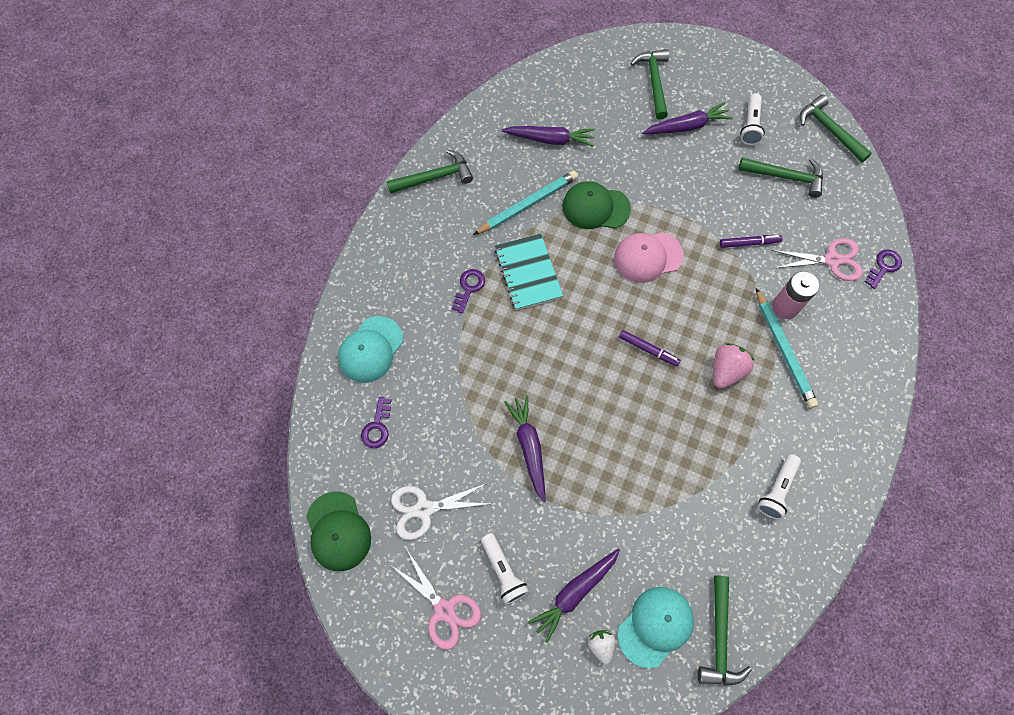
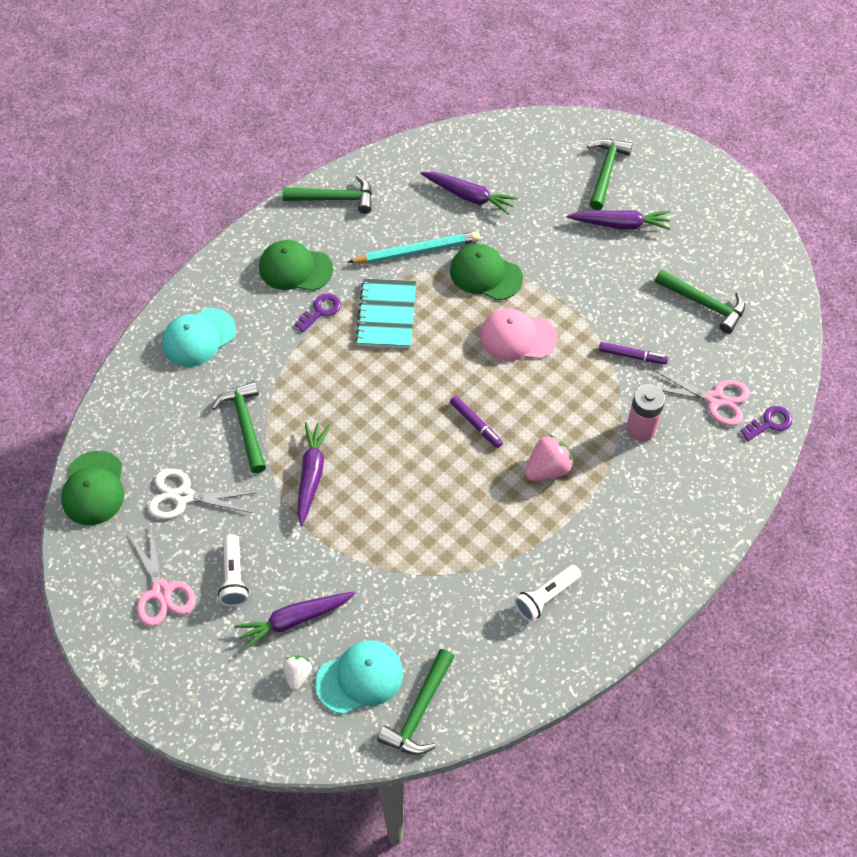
camera: 20 degrees right, 10 degrees down
(377, 427) = (173, 409): purple key -> none
(428, 255) = (295, 268): none -> green cap
(750, 125) = (690, 243): white flashlight -> none
(784, 350) = (619, 469): turquoise pencil -> none
(829, 130) = (776, 272): green hammer -> green hammer (245, 425)

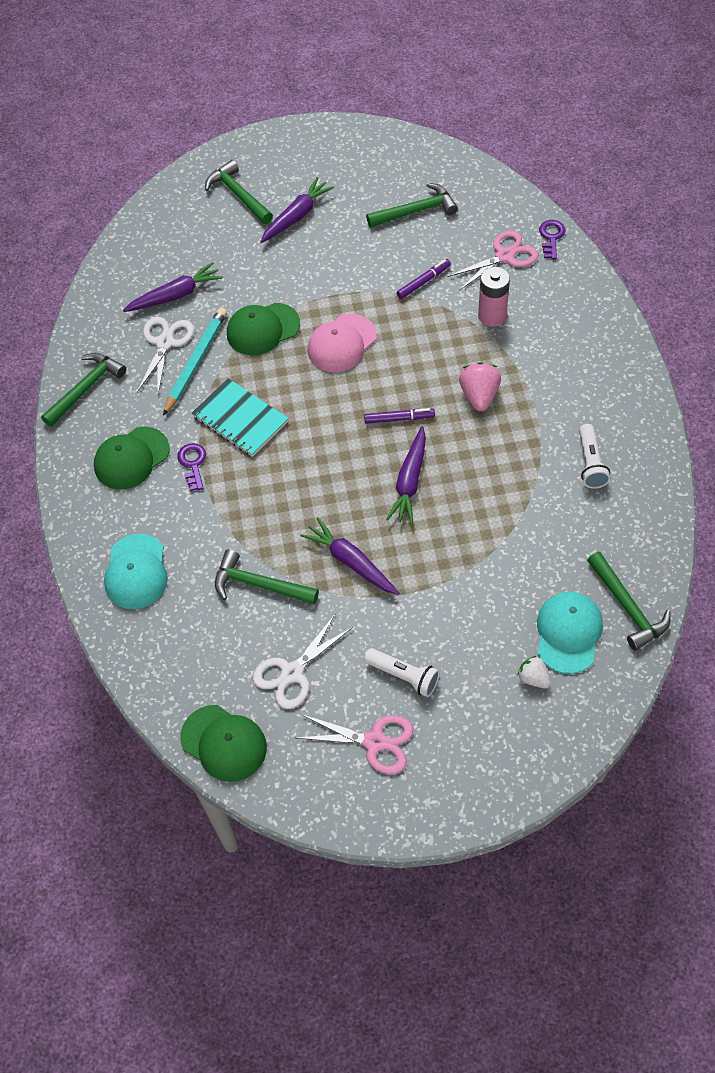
camera: 50 degrees left, 0 degrees up
(294, 620) = (480, 652): purple carrot -> purple carrot (409, 481)
(418, 219) = (165, 342): none -> white scissors

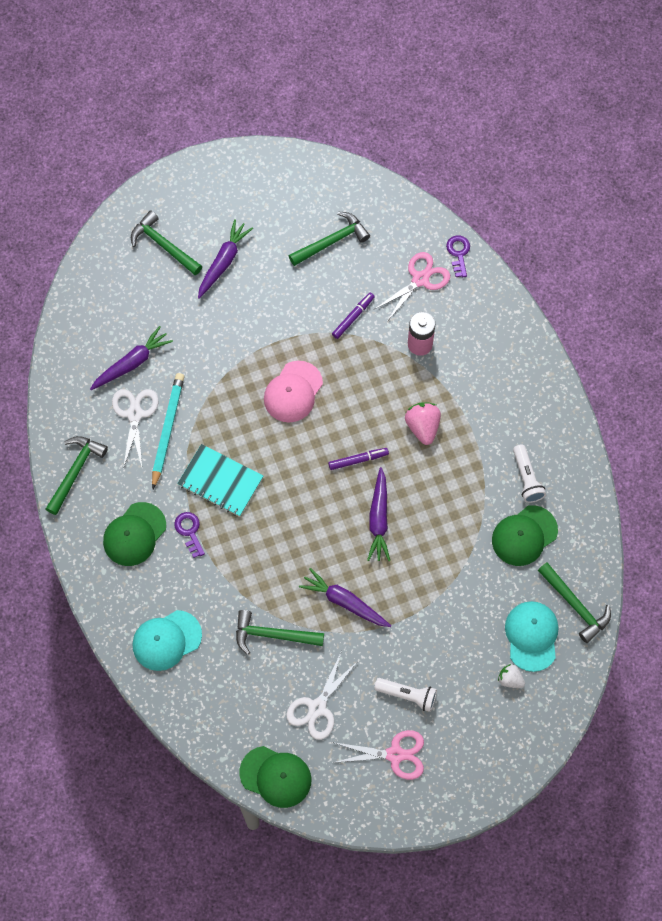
camera: 15 degrees left, 10 degrees up
(136, 572) = (166, 640): turquoise cap -> turquoise cap turned 75 degrees clockwise
(262, 329) = (219, 387): green cap -> green cap (524, 536)

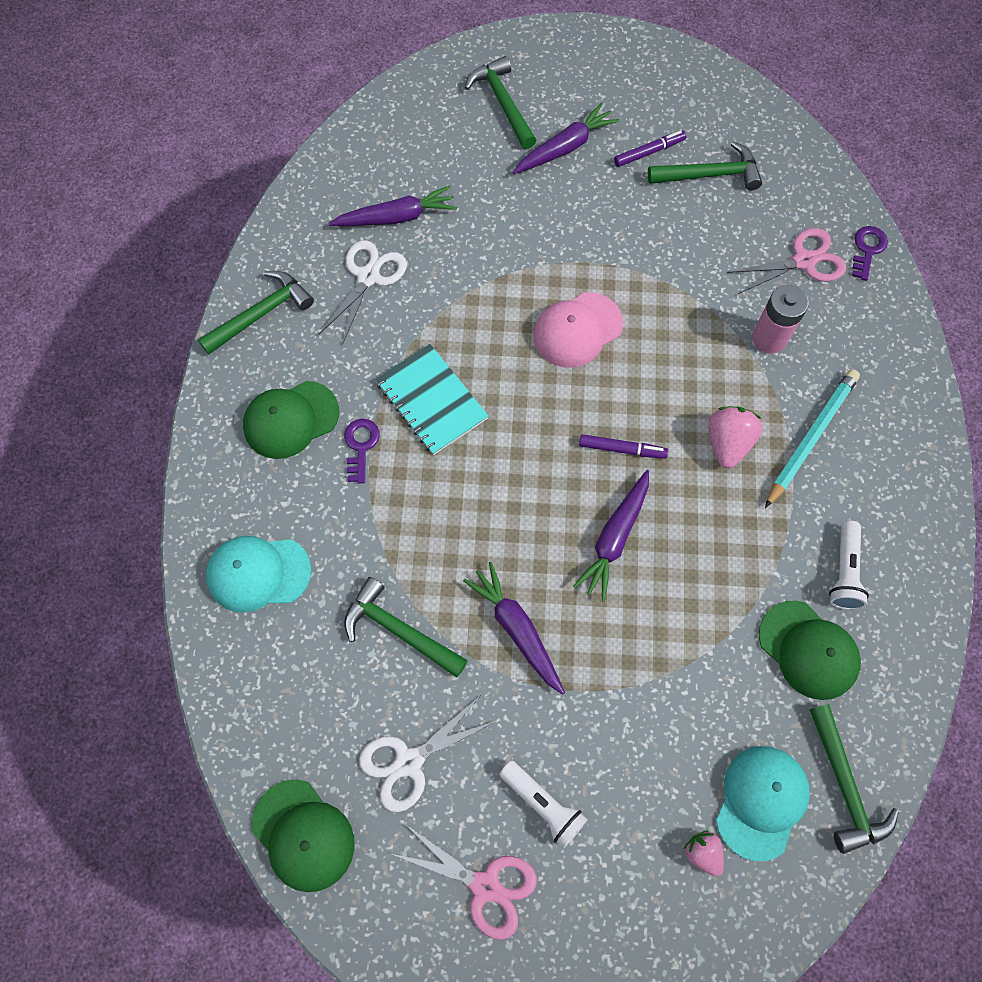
camera: 25 degrees right, 0 degrees up
(167, 430) = (398, 311): turquoise pencil -> turquoise pencil (811, 437)
(353, 317) = (696, 272): purple marker -> purple marker (649, 152)
(510, 679) = (702, 853): white strawberry -> pink strawberry
(524, 536) = (808, 650): green cap -> green cap turned 120 degrees counterclockwise

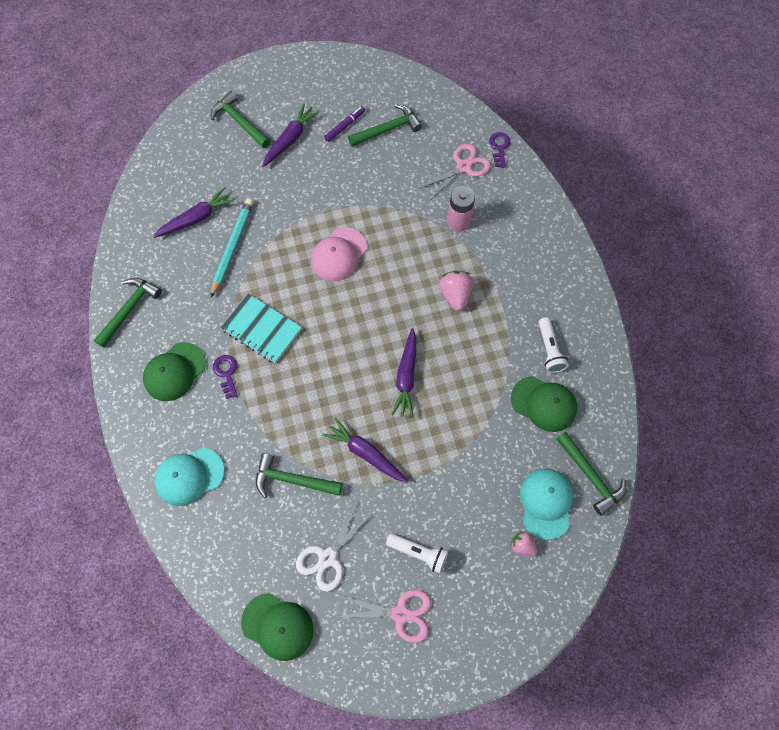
camera: 20 degrees left, 0 degrees up
(368, 276) = (192, 263): white scissors -> none
(622, 449) = (392, 320): purple marker -> none
(811, 437) = (503, 275): turquoise pencil -> turquoise pencil (232, 247)

